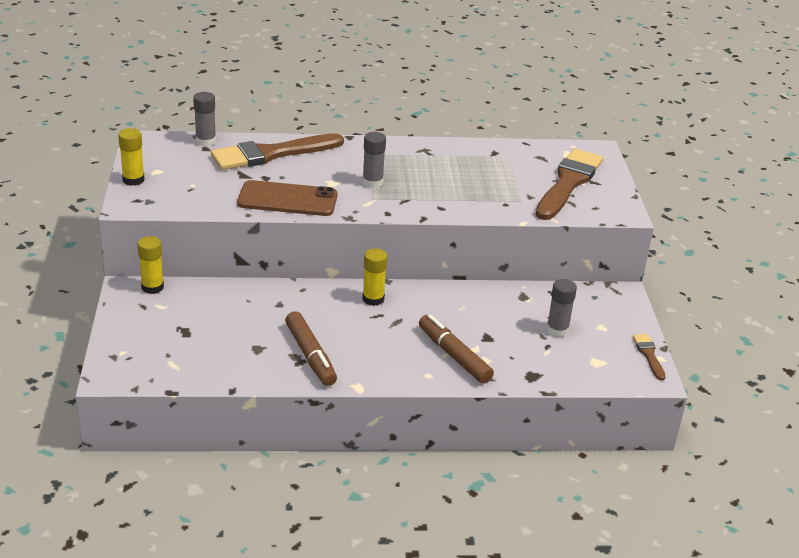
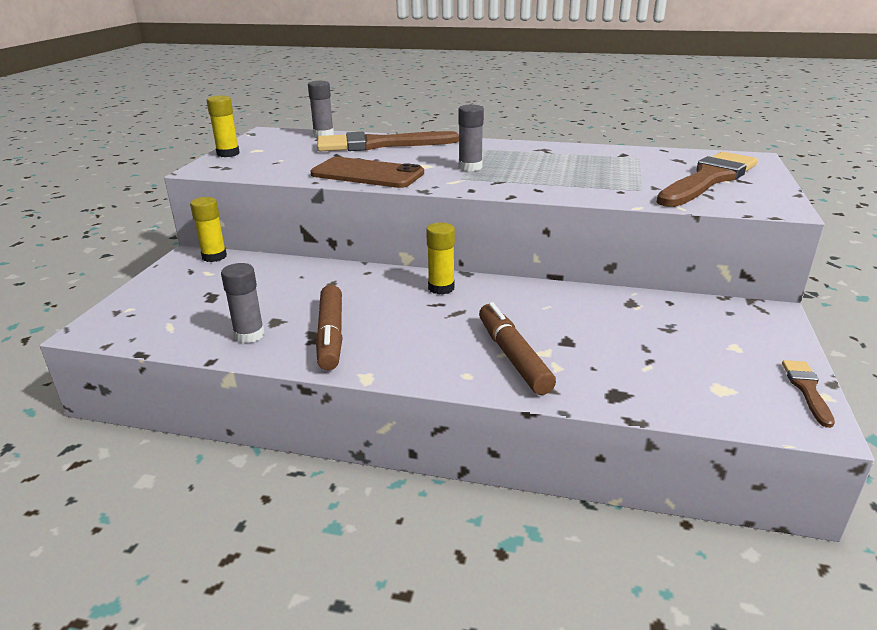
camera: 20 degrees right, 5 degrees down
(557, 330) = (668, 343): grey glue stick -> grey glue stick (249, 335)

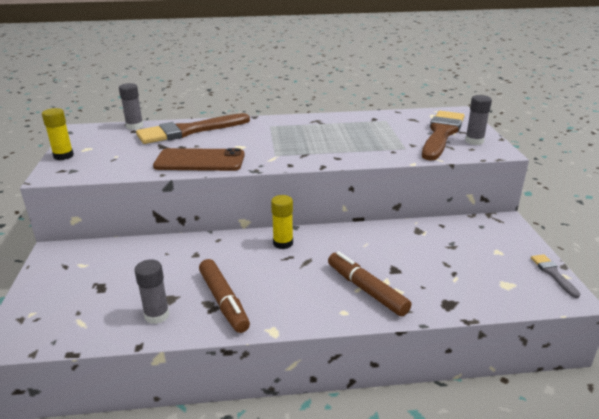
camera: 20 degrees left, 0 degrees up
(214, 257) = (78, 248): yellow glue stick -> none
(470, 167) = (275, 144): grey glue stick -> grey glue stick (474, 141)
(807, 389) = (553, 274): brown brush -> grey brush

